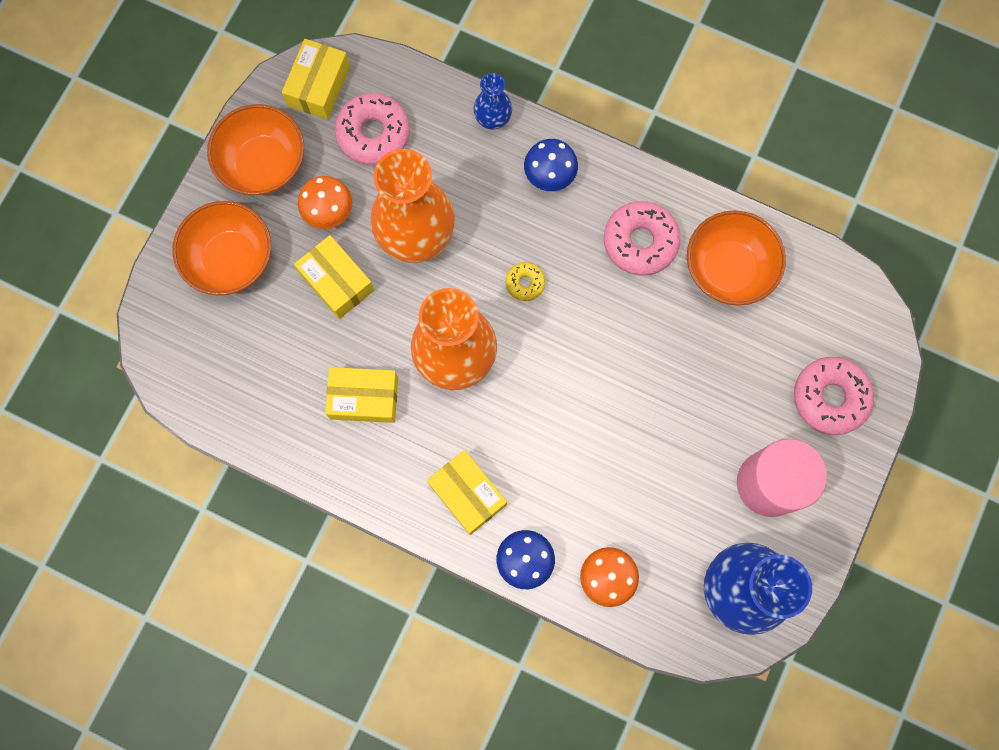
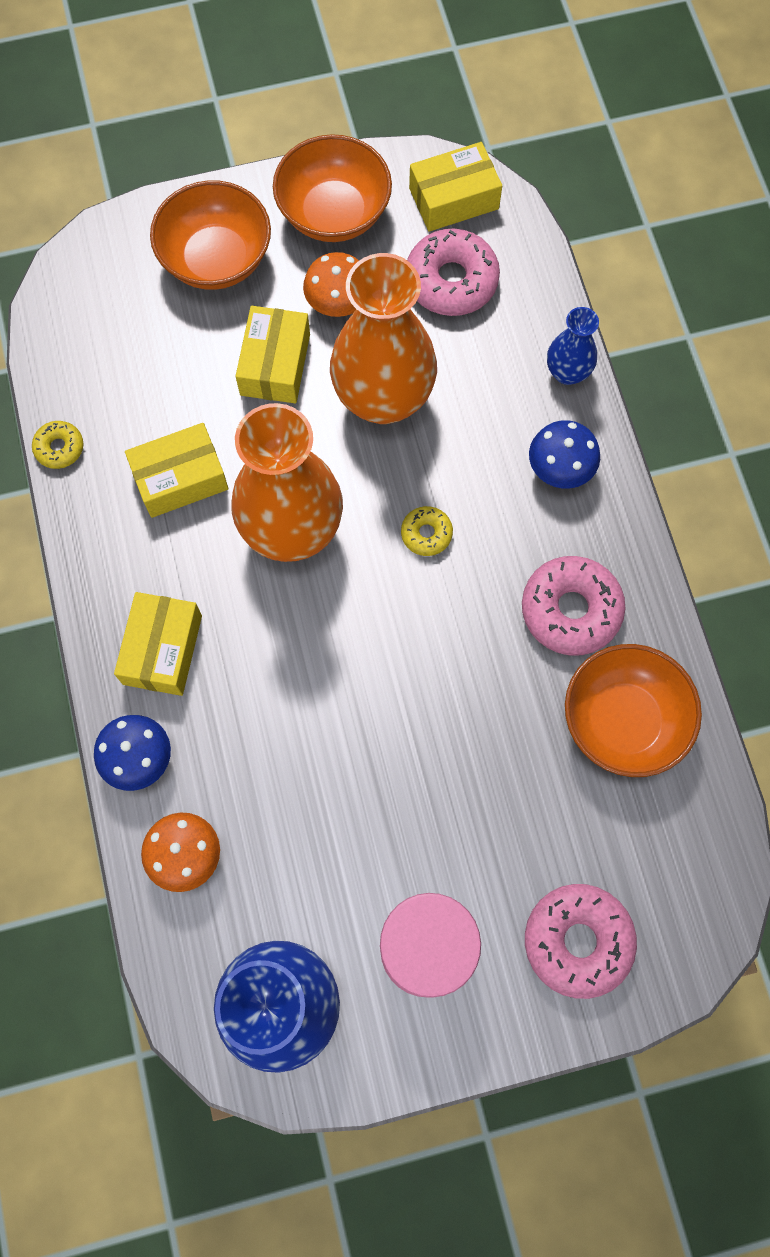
camera: 50 degrees right, 5 degrees down
(278, 456) = (59, 448): none -> yellow donut
(364, 398) = (180, 478): yellow box -> yellow box turned 75 degrees counterclockwise

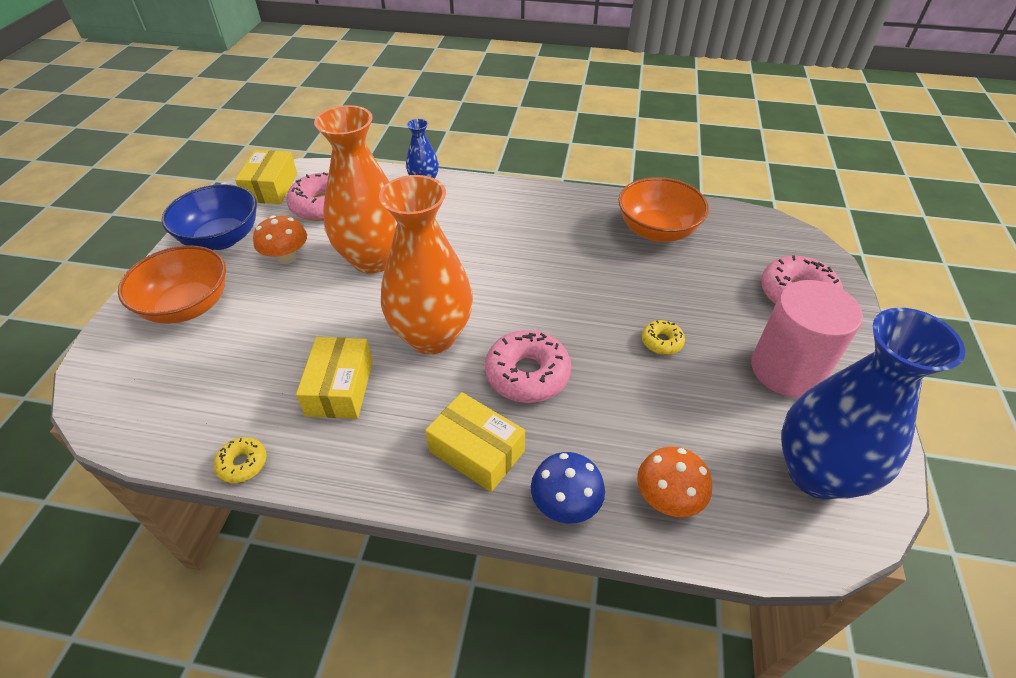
camera: 65 degrees left, 25 degrees down
(275, 364) = (299, 303): yellow box -> none
(334, 213) = (222, 238): orange bowl -> blue bowl
(426, 534) = (483, 271): yellow donut -> yellow donut (661, 342)
(560, 469) = (482, 204): blue mushroom -> none
(570, 610) = (575, 228): pink donut -> pink donut (527, 374)

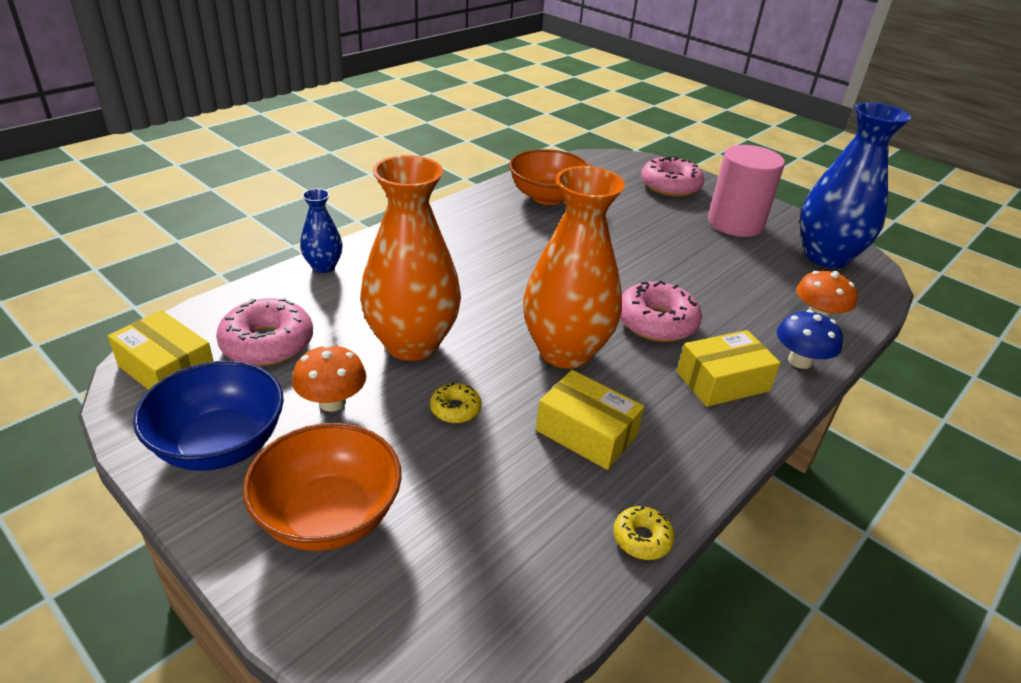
camera: 60 degrees left, 10 degrees down
(661, 342) = (671, 252): yellow donut -> yellow donut (455, 409)

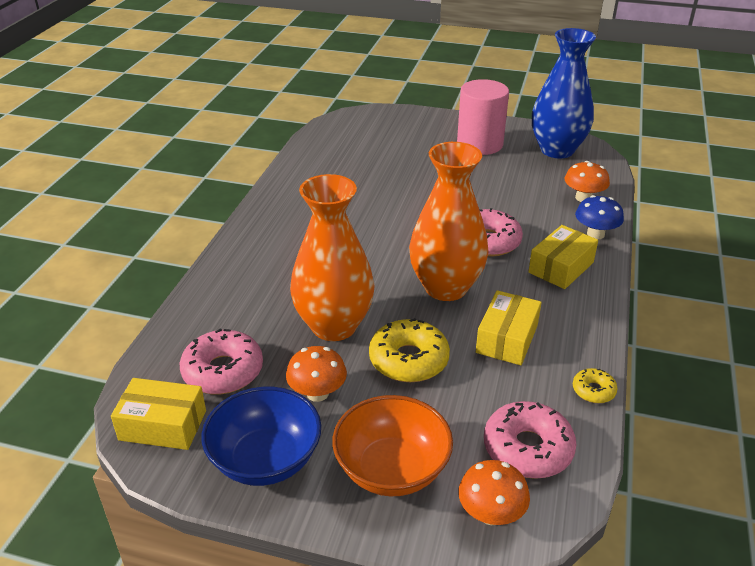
camera: 25 degrees left, 0 degrees up
(323, 267) = (205, 292): blue vase -> none
(386, 623) = (491, 514): none -> orange mushroom
(455, 409) = (408, 360): yellow donut -> yellow donut, size x1.93
(547, 197) = (328, 168): orange bowl -> none
(586, 433) = (507, 339): yellow box -> yellow box turned 75 degrees counterclockwise
(670, 186) = (411, 128): pink donut -> pink donut (527, 449)

